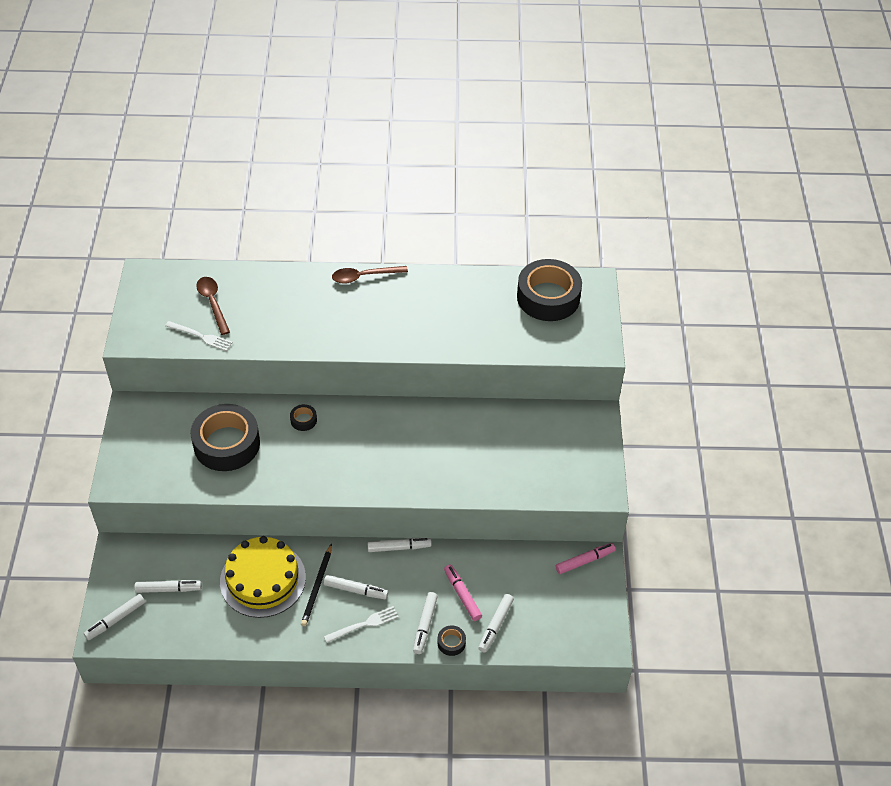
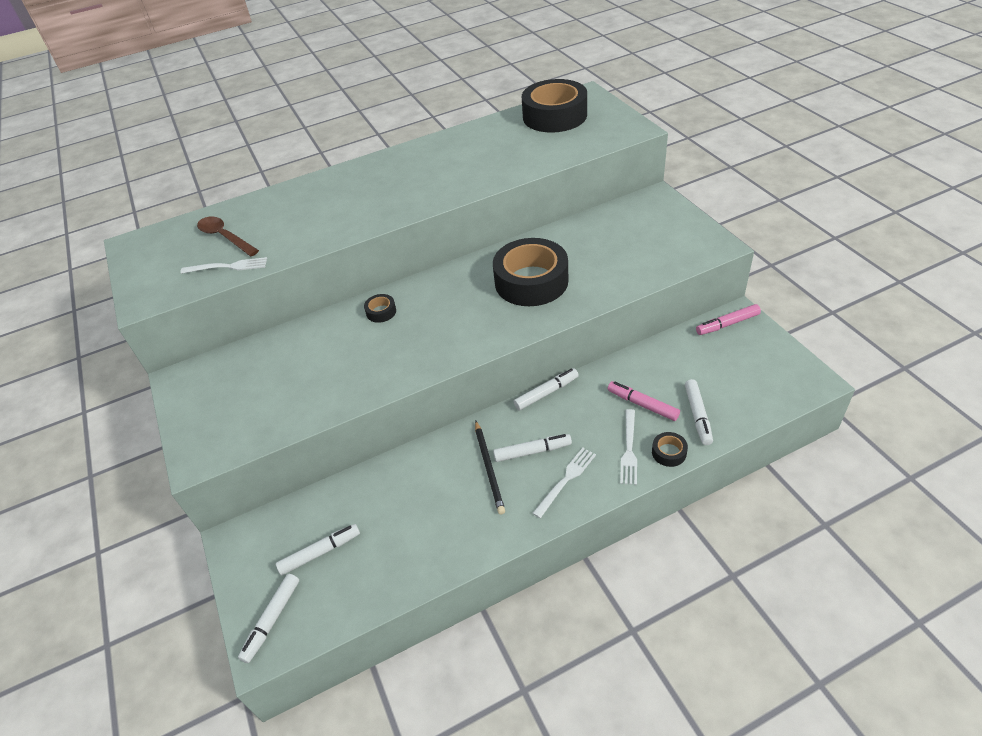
camera: 20 degrees left, 5 degrees down
(227, 444) = (310, 366): black tape -> black tape (531, 281)
(263, 579) = (424, 489): yellow cake -> none
(364, 276) = (371, 163): brown spoon -> none
(425, 625) = (629, 449): white marker -> white fork
(584, 561) = (727, 324): pink marker -> pink marker turned 150 degrees counterclockwise

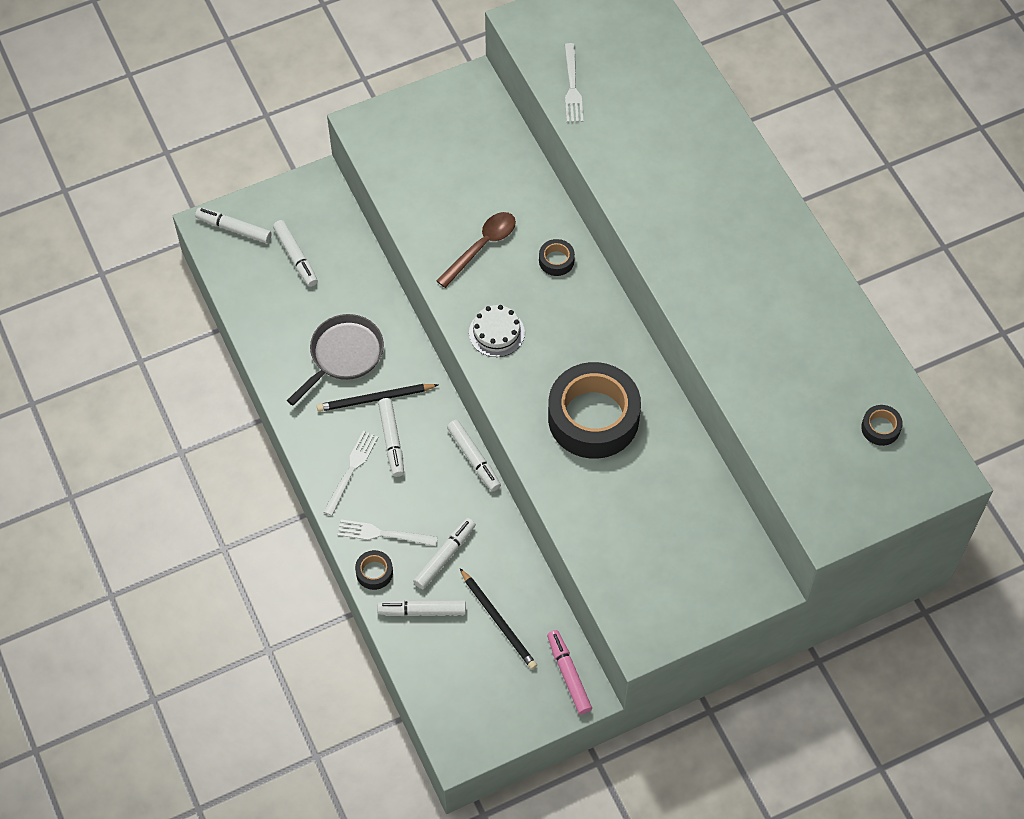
camera: 85 degrees right, 15 degrees up
(225, 237) = (629, 72): brown spoon -> brown spoon (481, 247)
(441, 498) = (343, 355): none -> grey pan
(450, 342) = (496, 332): none -> white cake
(554, 116) = (880, 428): black tape -> black tape, size x0.41
(566, 480) = (351, 470): white fork -> white fork turned 105 degrees counterclockwise
(642, 405) = (444, 556): pink marker -> white marker
(693, 366) = (498, 621): none -> black pencil

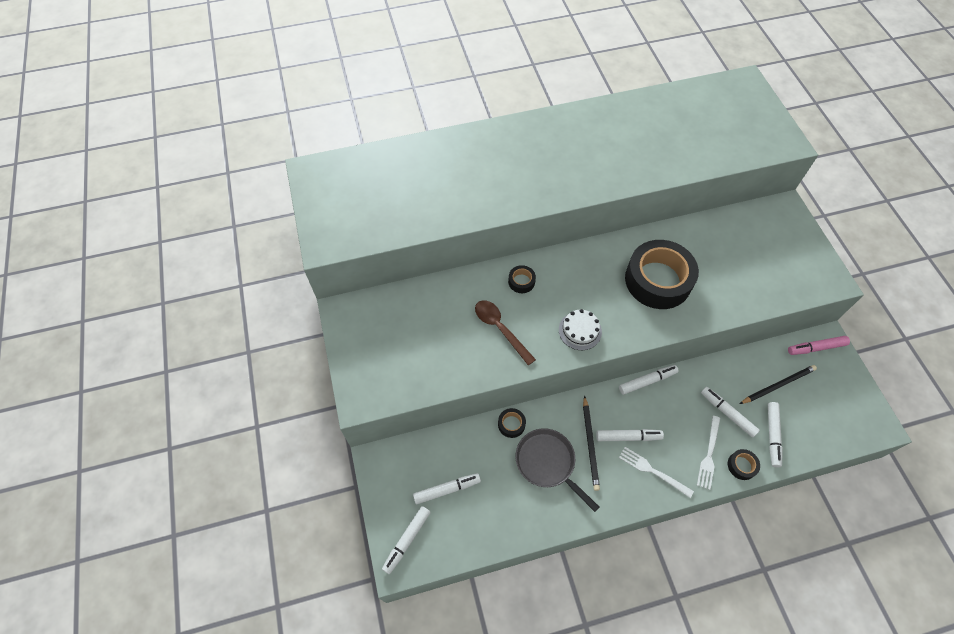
camera: 80 degrees left, 0 degrees up
(572, 87) = (399, 222): white fork -> none
(880, 428) = (712, 105): black tape -> black tape (511, 424)

